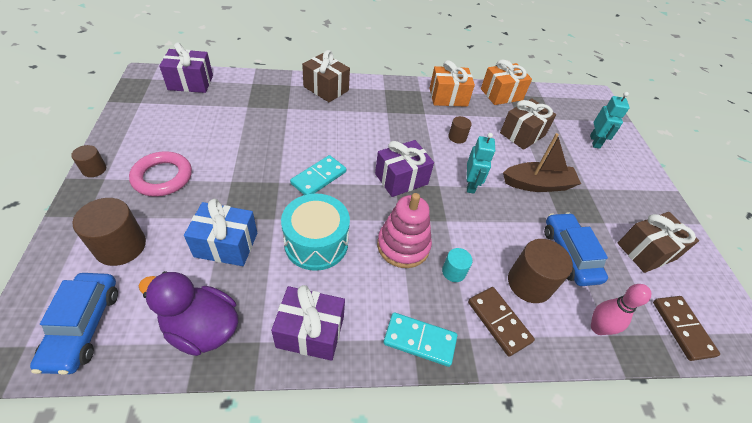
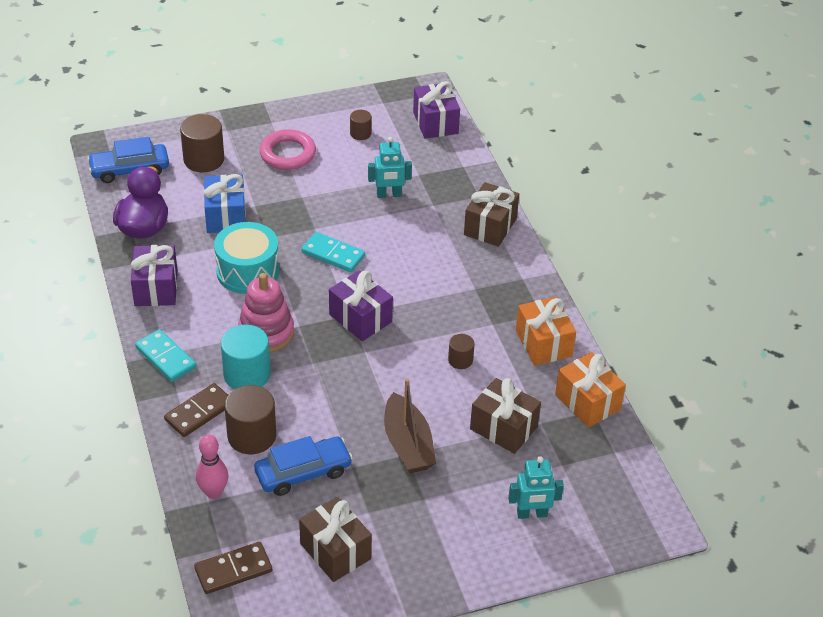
camera: 80 degrees right, 5 degrees down
(94, 169) = (279, 112): brown cylinder -> brown cylinder (360, 133)
(419, 340) = (166, 357): turquoise domino -> turquoise domino turned 45 degrees counterclockwise
(453, 272) = (247, 374): turquoise cylinder -> turquoise cylinder, size x1.85
(470, 185) = (377, 379): turquoise robot -> turquoise robot (389, 195)

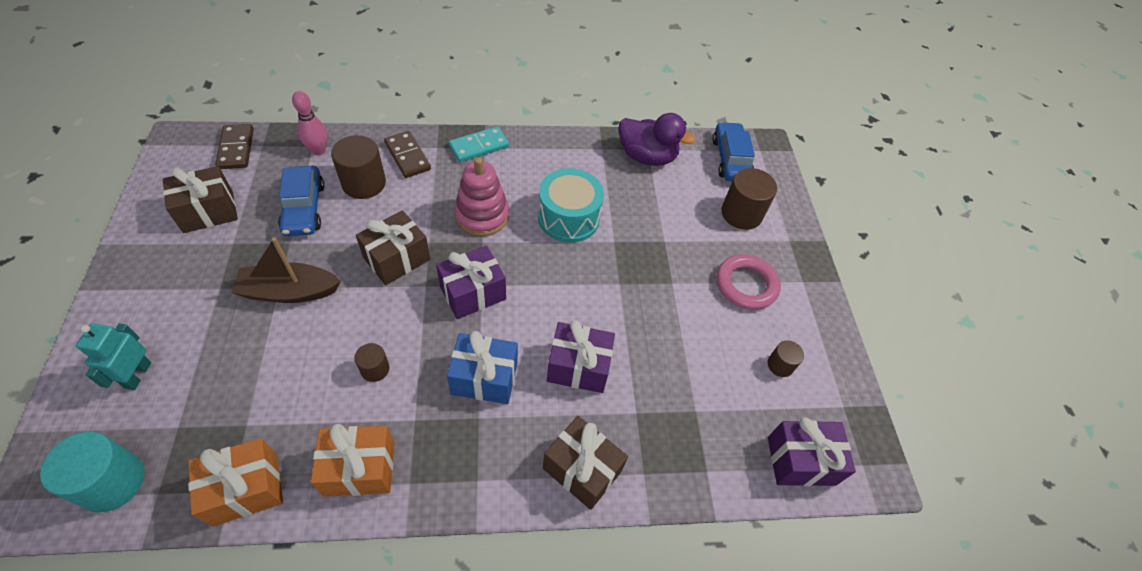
camera: 100 degrees right, 10 degrees up
(156, 288) = (565, 153): purple gift -> purple gift (578, 367)
(225, 216) = (652, 215): blue gift -> blue gift (484, 378)
(247, 374) = (436, 193): turquoise cylinder -> turquoise cylinder (112, 482)
(333, 254) = (574, 291): turquoise domino -> none
(389, 195) = (662, 368): turquoise robot -> none
(503, 428) = (260, 383): brown gift -> brown gift (397, 259)

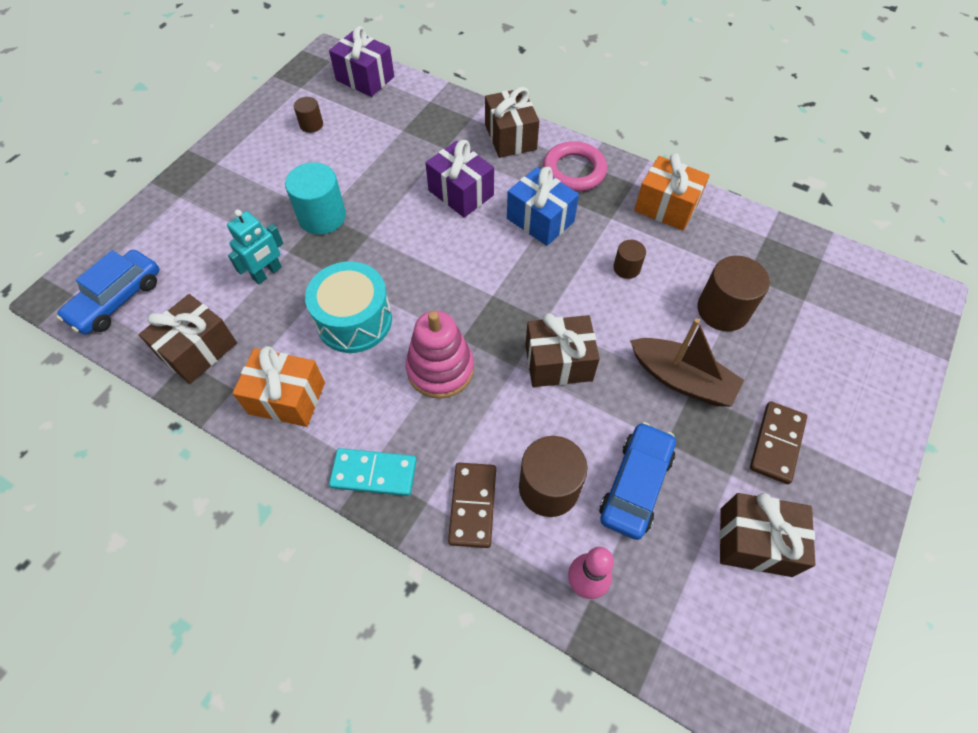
camera: 140 degrees left, 5 degrees up
(112, 482) = (857, 282): turquoise cylinder -> turquoise cylinder (322, 217)
(137, 375) = (840, 362): turquoise robot -> turquoise robot (267, 273)
(236, 148) = (701, 654): brown domino -> brown domino (777, 443)
(245, 489) = (754, 232): orange gift -> orange gift (287, 398)
(473, 293) = (505, 291): purple gift -> none
(647, 157) = (198, 350): purple duck -> brown gift
(741, 214) = (187, 239): brown cylinder -> brown cylinder (723, 310)
(746, 285) = (265, 183): pink ring -> pink ring (574, 171)

